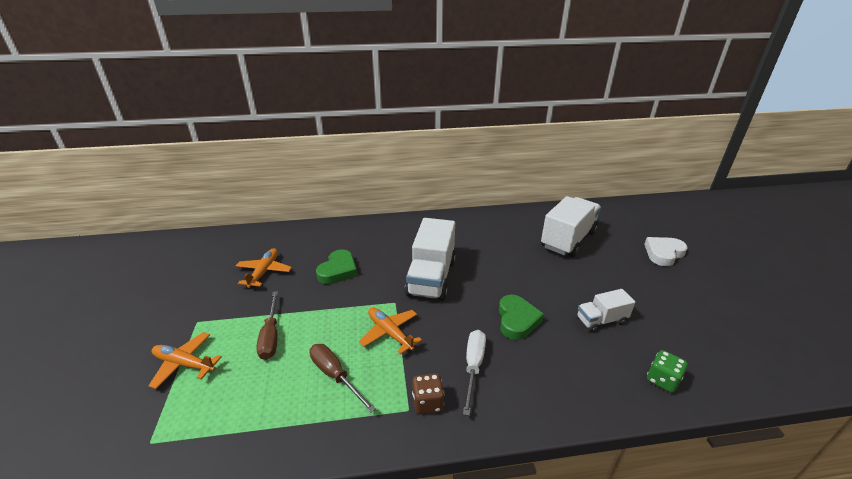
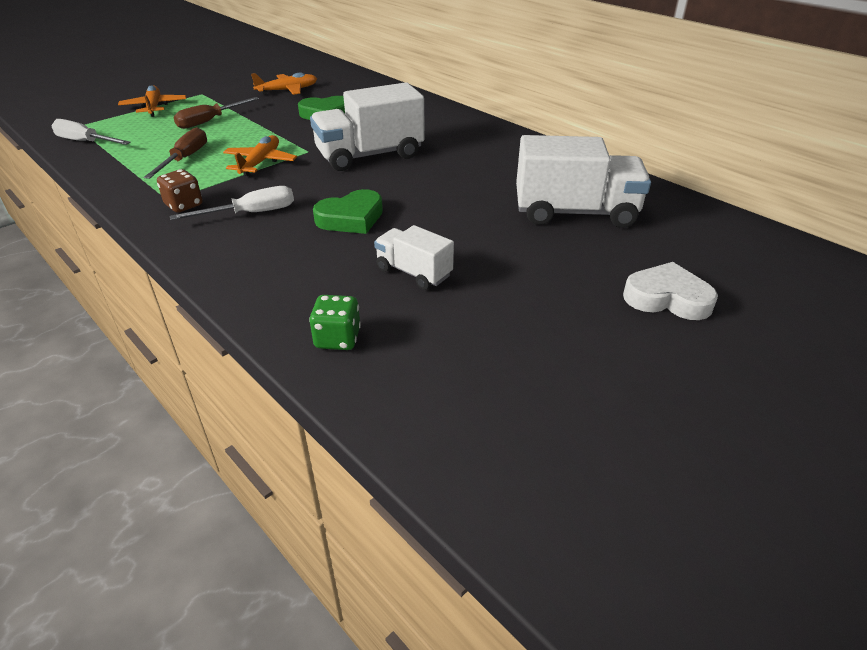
camera: 55 degrees right, 5 degrees up
(207, 444) = (85, 142): none -> white screwdriver

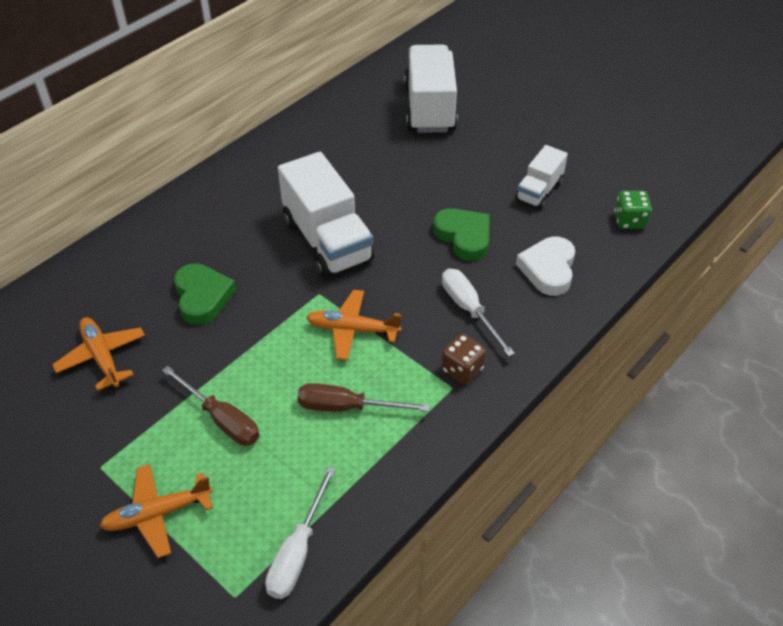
camera: 95 degrees left, 10 degrees up
(667, 298) = (535, 77): white heart -> white heart (548, 269)

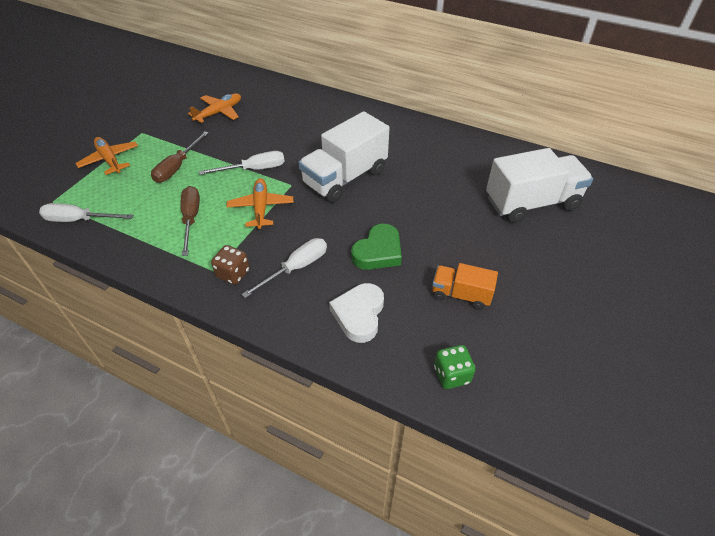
camera: 75 degrees right, 0 degrees up
(202, 297) = (274, 136): green heart -> none
(269, 328) = (254, 169): none -> white screwdriver
(539, 191) = (460, 295): white truck -> orange truck
(548, 269) = (359, 314): white heart -> white heart turned 75 degrees counterclockwise

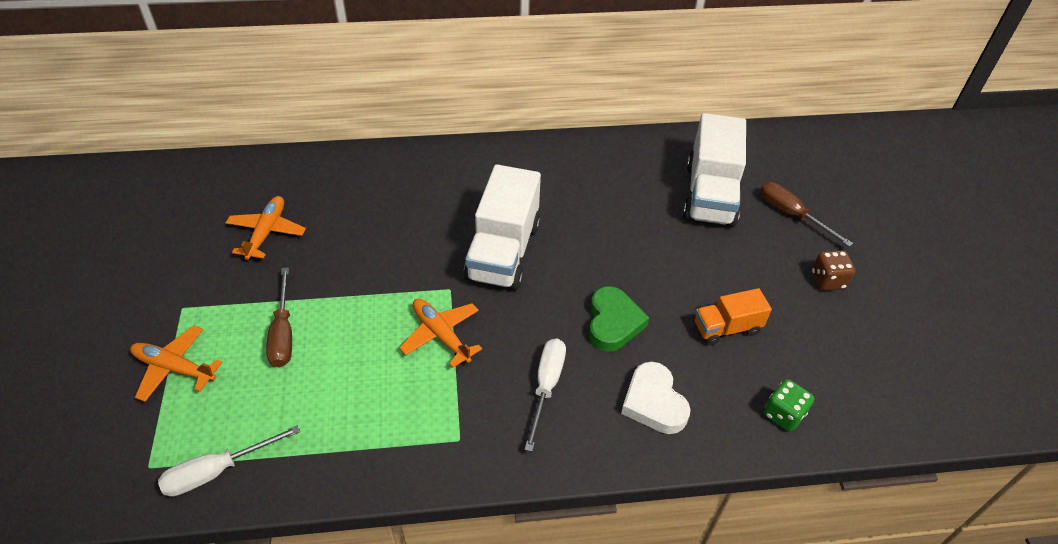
camera: 35 degrees left, 0 degrees up
(191, 219) = (369, 391): brown screwdriver -> brown screwdriver (792, 214)
(233, 274) = (484, 431): brown dice -> brown dice (828, 280)
(254, 169) = (387, 290): white screwdriver -> none
(531, 203) = (710, 195): white truck -> white truck turned 150 degrees clockwise

